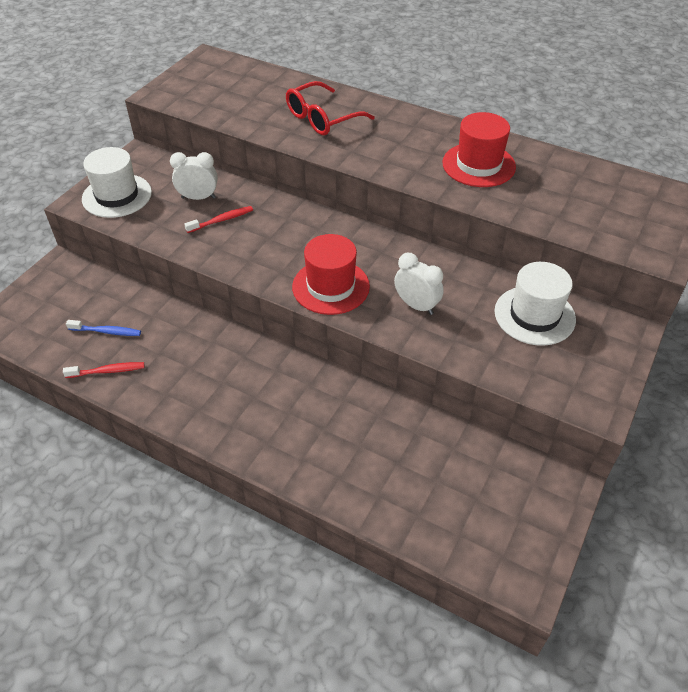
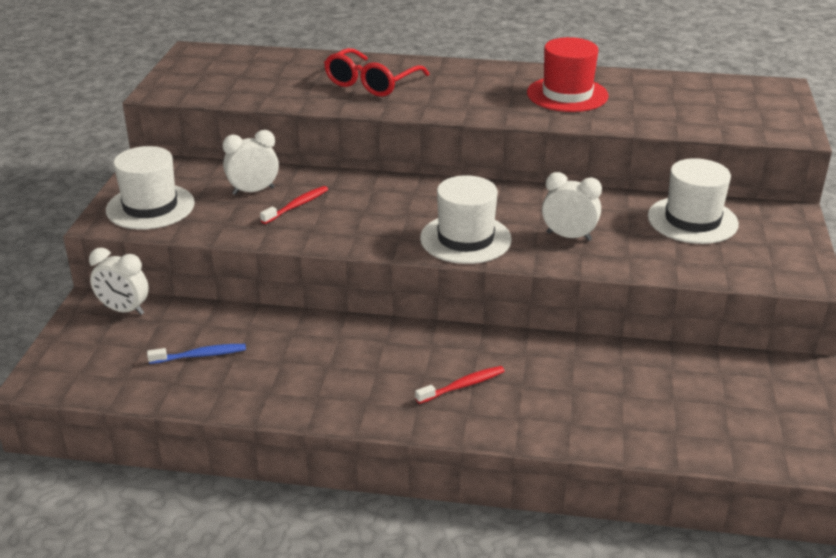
camera: 20 degrees left, 15 degrees down
(78, 275) = (124, 310): none -> white clock
(107, 371) = (228, 392): red toothbrush -> red toothbrush (463, 386)
(330, 286) = (465, 239): red hat -> white hat

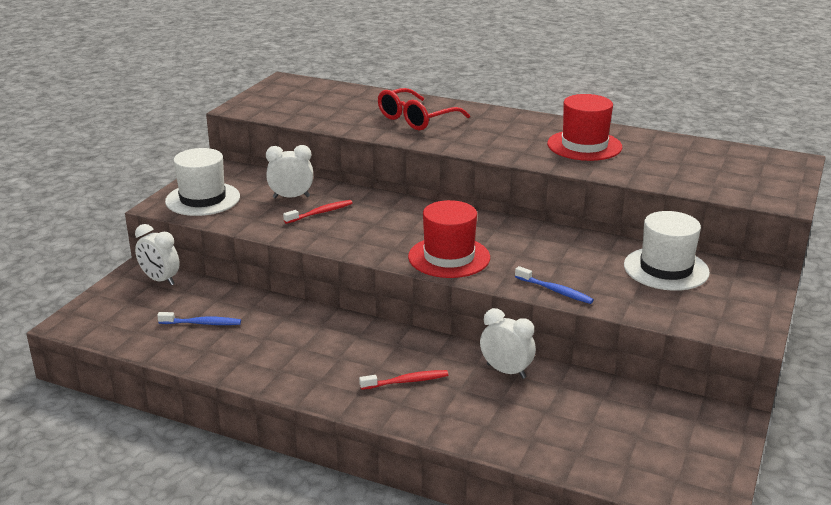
camera: 15 degrees right, 5 degrees down
(465, 239) = (449, 257): white hat -> red hat
(569, 236) = (542, 267): white clock -> white clock (506, 371)
(595, 261) = (555, 291): none -> blue toothbrush

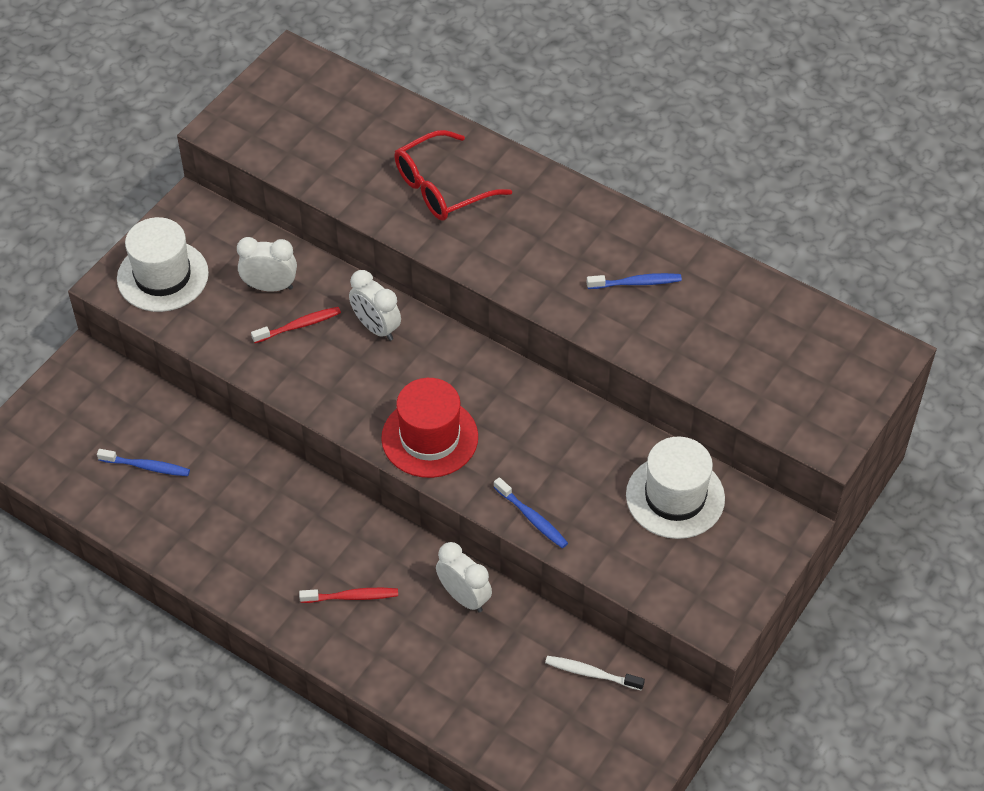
camera: 10 degrees right, 25 degrees up
(160, 280) = (107, 380): white clock -> white clock (376, 328)
(584, 145) = (636, 283): red hat -> blue toothbrush
(641, 406) = (591, 673): none -> white toothbrush

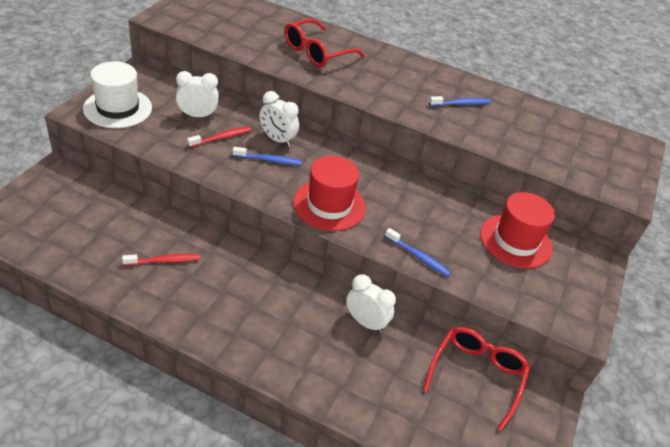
camera: 15 degrees left, 10 degrees down
(147, 467) = (105, 237): blue toothbrush -> blue toothbrush (269, 160)
(352, 597) = (278, 325): red toothbrush -> red toothbrush (164, 261)
(591, 673) = (476, 375): white toothbrush -> red glasses
(675, 497) = (515, 241): white hat -> red hat

